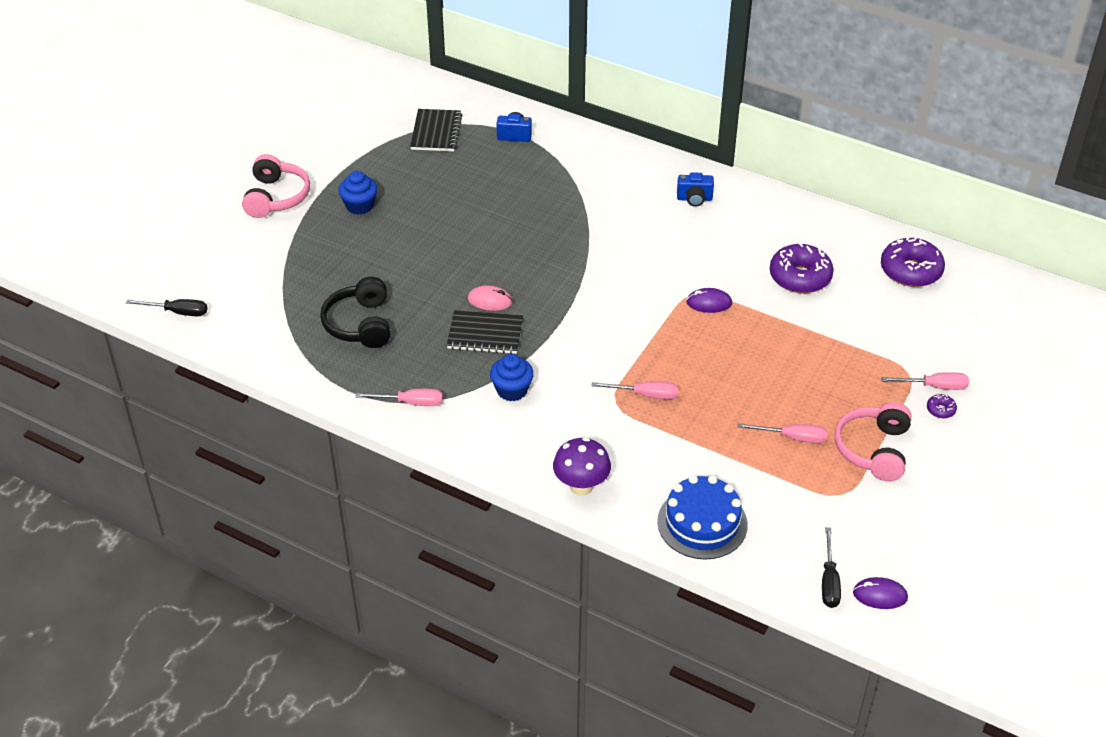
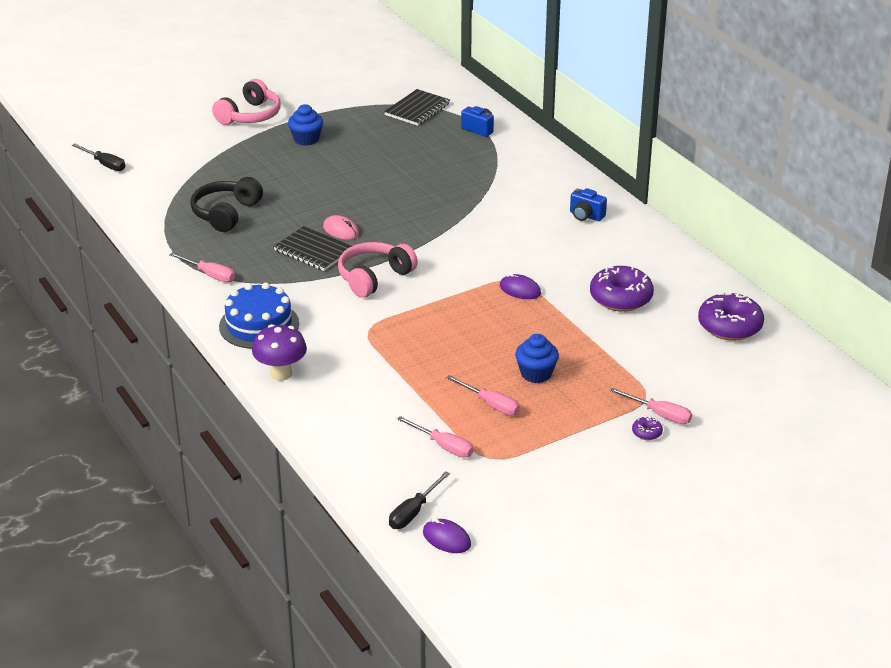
camera: 30 degrees right, 10 degrees down
(512, 390) = (295, 293): blue cupcake -> blue cupcake (536, 374)
(645, 395) = (398, 333): pink screwdriver -> pink screwdriver (443, 446)
(702, 523) = (351, 433): blue cake -> blue cake (259, 325)
(873, 449) = (553, 438): pink headphones -> pink headphones (374, 277)

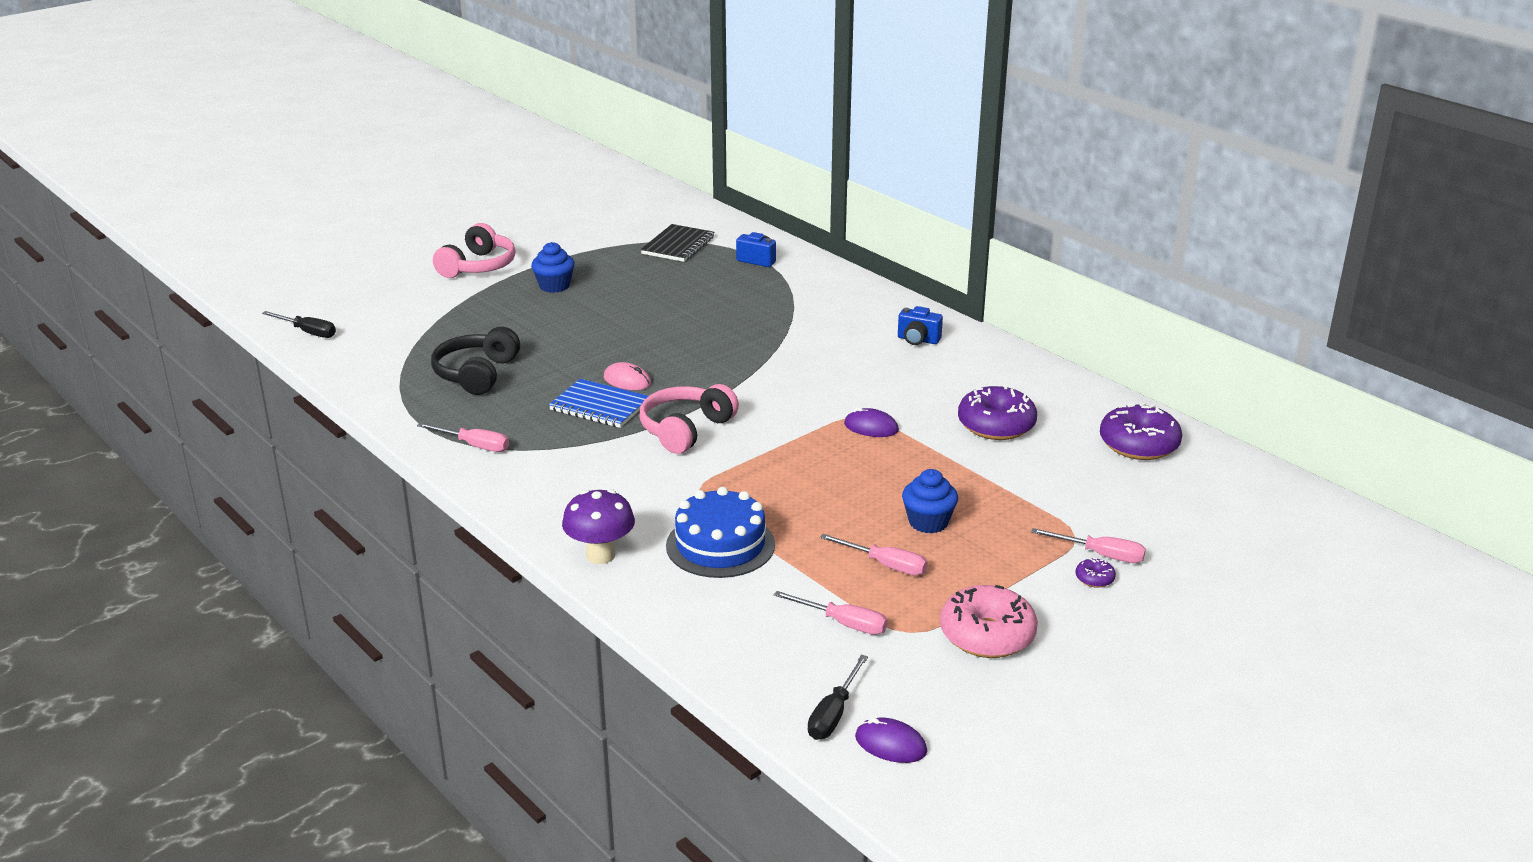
camera: 10 degrees left, 5 degrees down
(259, 325) = (554, 499): blue cake -> blue cake (720, 545)
(313, 251) = (599, 406): black notebook -> blue notebook
(547, 467) = (987, 635): none -> pink donut

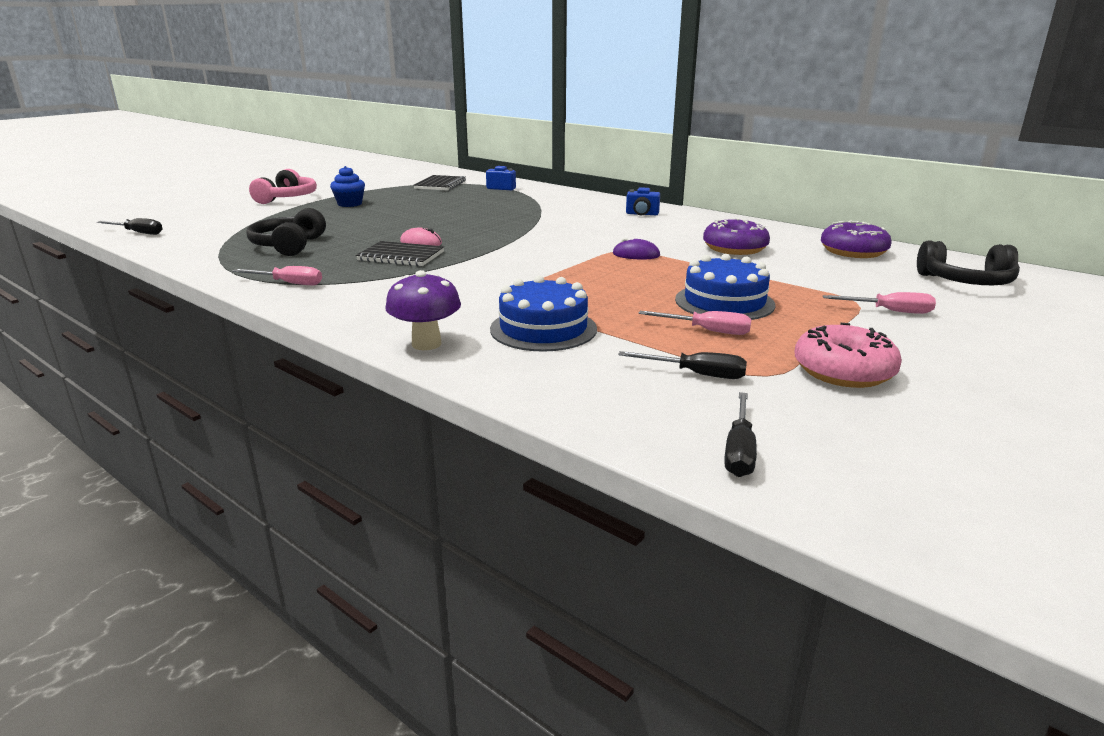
camera: 10 degrees left, 5 degrees down
(599, 406) = (401, 256): blue notebook -> black notebook
(686, 430) = (480, 264): pink headphones -> none
(843, 623) = (696, 374): pink screwdriver -> black screwdriver
(890, 744) = (824, 474): purple mouse -> none
(928, 522) = (724, 302): blue cupcake -> blue cake
(1094, 578) = (901, 326): purple donut -> none
(1230, 514) = (966, 282): none -> black headphones

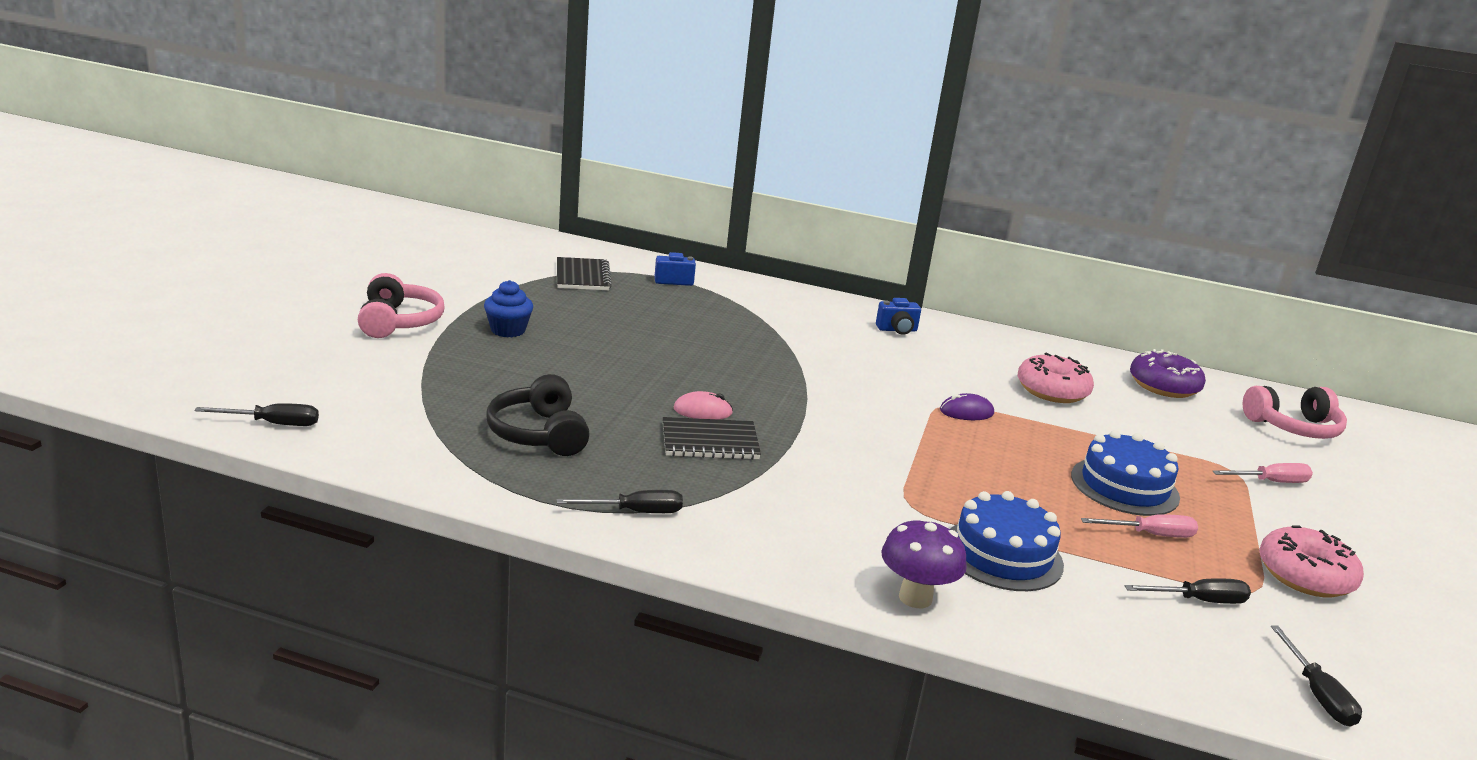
camera: 25 degrees left, 0 degrees up
(289, 283) = (635, 512): pink screwdriver -> black screwdriver
(734, 248) = (1052, 391): purple donut -> pink donut
(966, 282) = (1293, 427): black headphones -> pink headphones

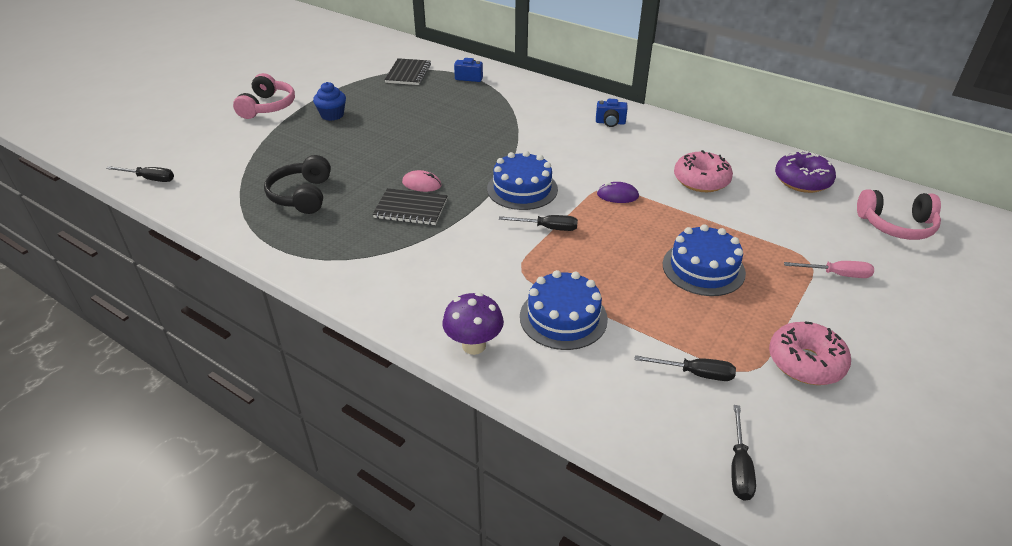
camera: 20 degrees right, 15 degrees up
(635, 512) = (326, 259): black screwdriver -> black screwdriver (548, 228)
(842, 410) = (522, 189): none -> blue cake
(1150, 534) = (695, 312): pink screwdriver -> none

